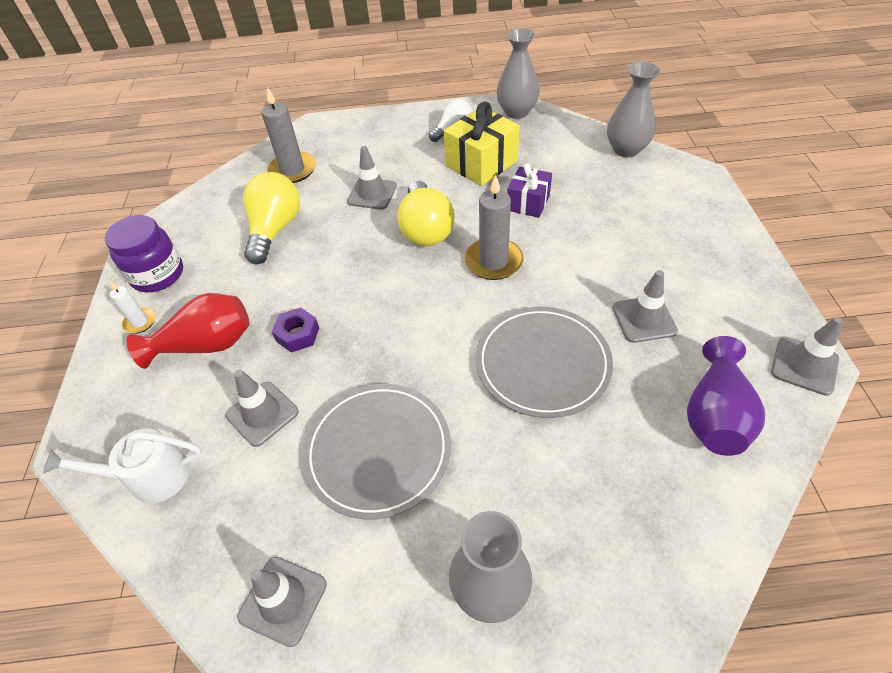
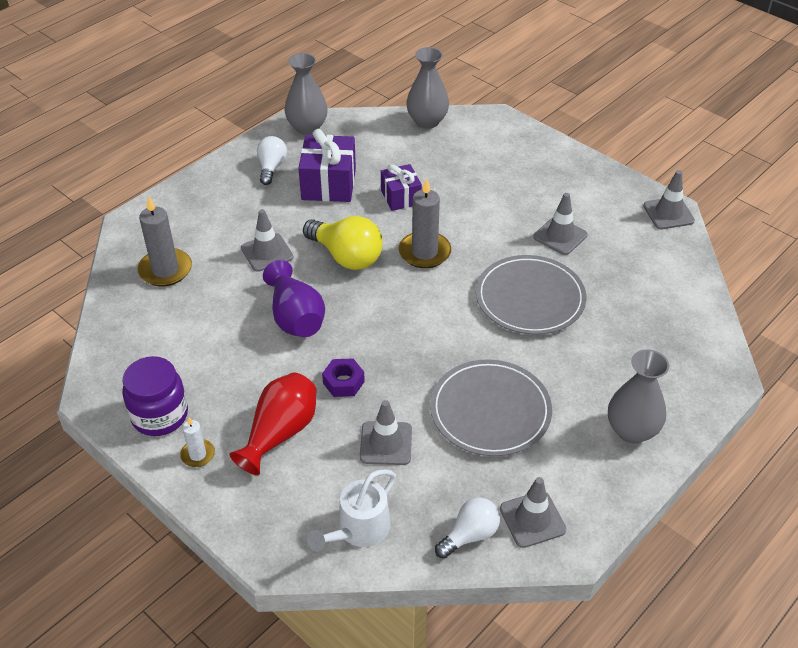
camera: 45 degrees left, 5 degrees down
(216, 564) = (470, 535): none -> white light bulb
(275, 229) = (218, 324): yellow light bulb -> none
(481, 163) = (329, 184): yellow gift -> purple gift
(715, 414) = (650, 268): purple vase -> purple vase (295, 317)

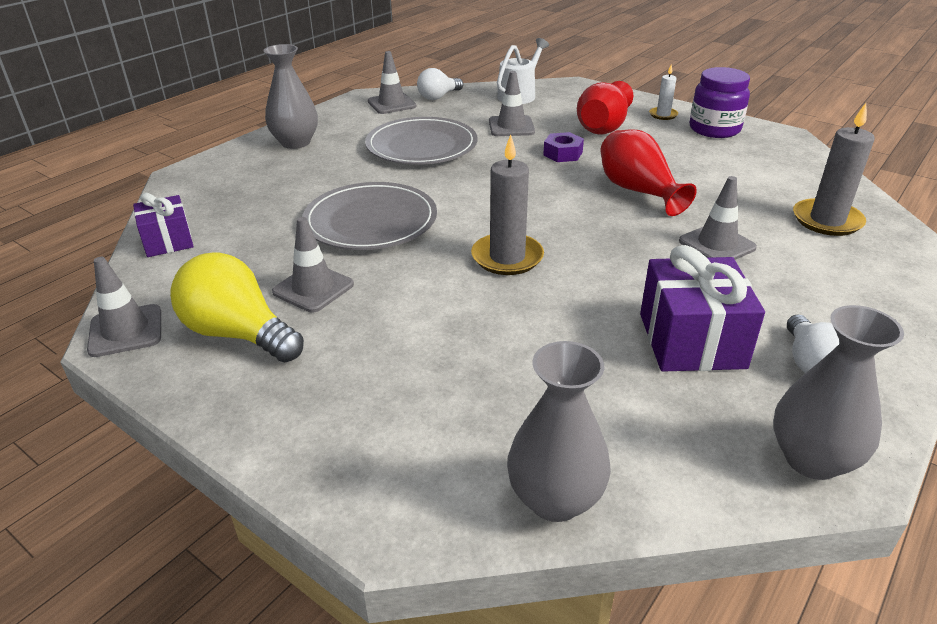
camera: 175 degrees right, 10 degrees down
(295, 317) = (638, 191): purple vase -> red vase
(346, 256) = (610, 247): yellow light bulb -> yellow light bulb (238, 334)
(400, 197) = (562, 327): purple gift -> purple gift (168, 241)

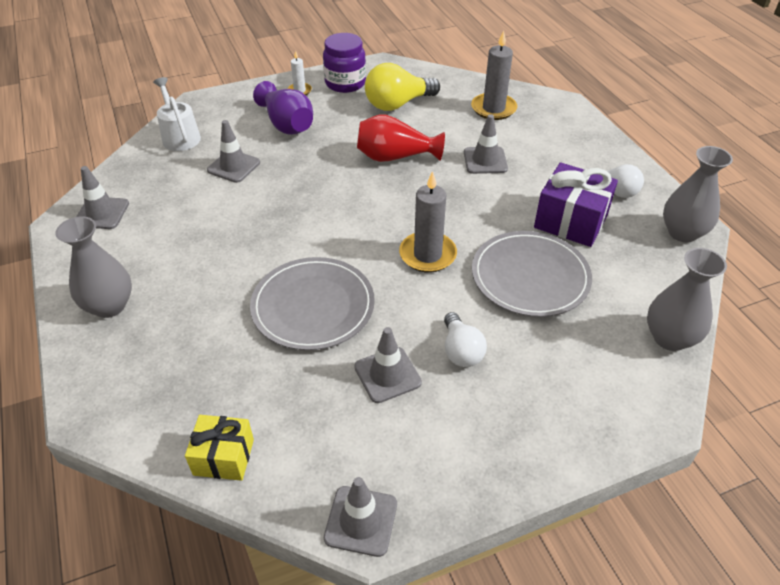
camera: 60 degrees left, 10 degrees up
(168, 241) = (224, 457): purple gift -> yellow gift
(238, 334) = (419, 440): yellow light bulb -> yellow light bulb (397, 104)
(421, 146) = (211, 228): grey plate -> grey plate (530, 277)
(438, 97) = (124, 180): white light bulb -> white light bulb (461, 351)
(563, 153) = (307, 163): purple nut -> none
(603, 127) = (287, 124): red vase -> purple vase

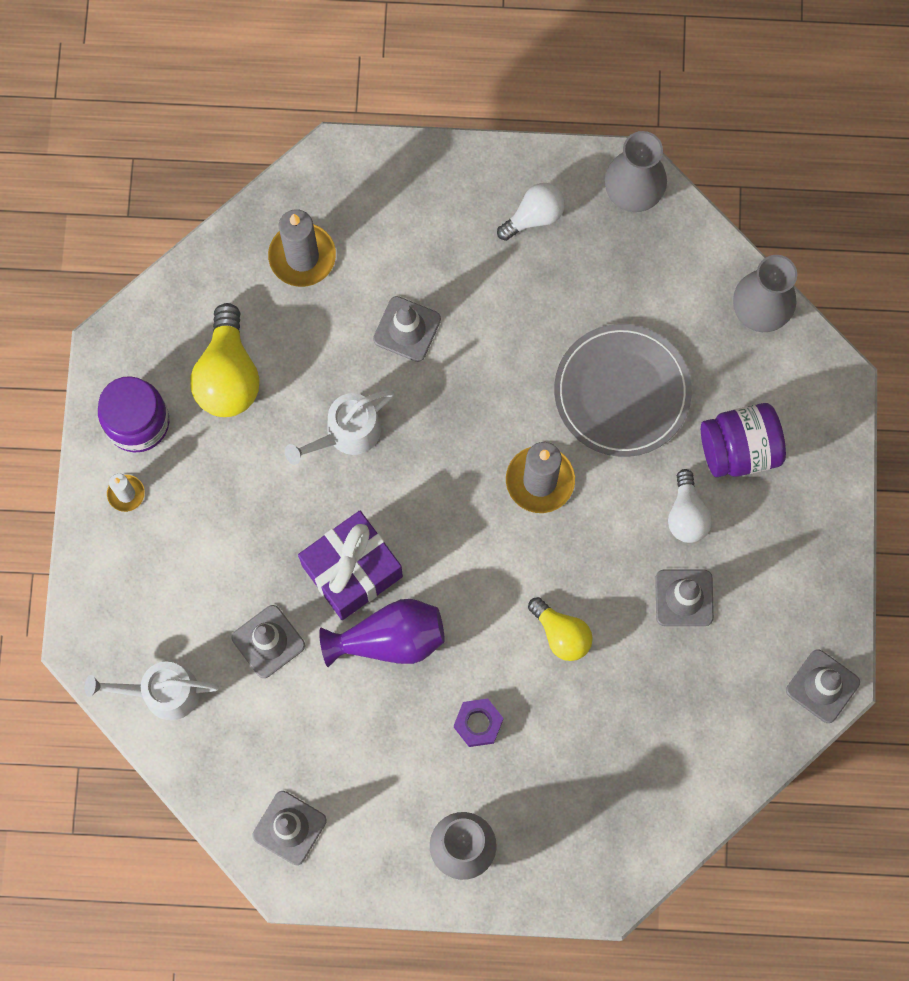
camera: 65 degrees left, 30 degrees up
(217, 282) = (478, 723): none -> purple nut
(224, 457) = (710, 780): yellow gift -> none
(287, 124) = (204, 541): purple vase -> purple vase (390, 639)
(313, 306) = (561, 634): grey plate -> yellow light bulb
(395, 157) = (346, 434): red vase -> white watering can
(461, 351) = (686, 515): white light bulb -> white light bulb turned 75 degrees clockwise
(543, 366) = (739, 449): none -> purple jar
(570, 221) = (560, 297): purple gift -> purple gift (352, 571)

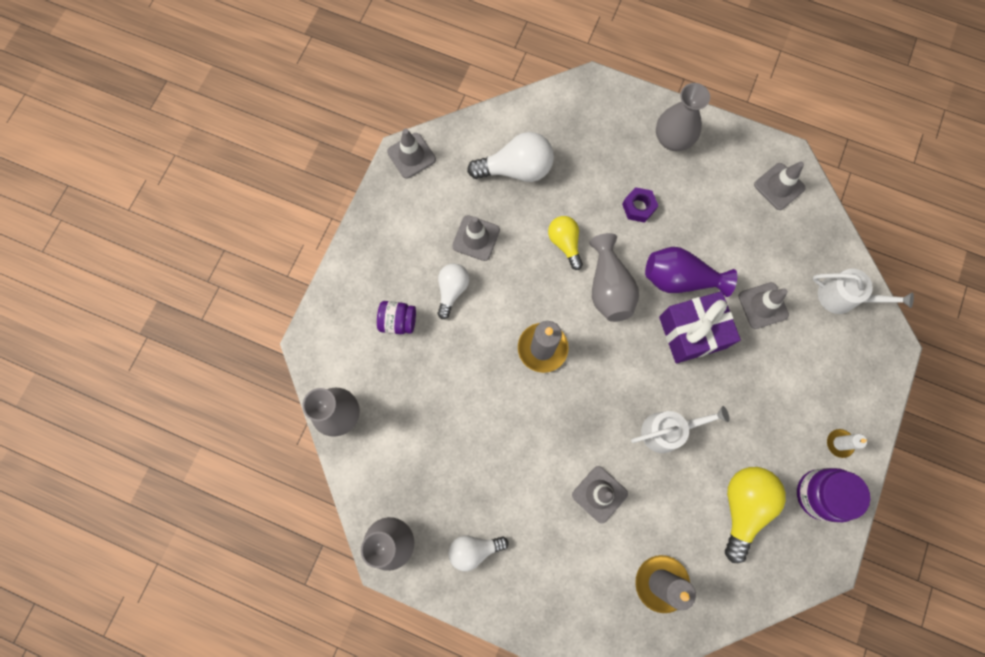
camera: 160 degrees left, 0 degrees up
(481, 592) = (609, 288): none -> grey vase
(622, 392) = (462, 390): grey plate -> none
(668, 719) = (516, 169): none -> white light bulb
(739, 449) = (398, 321): purple jar -> purple jar, size x0.66

